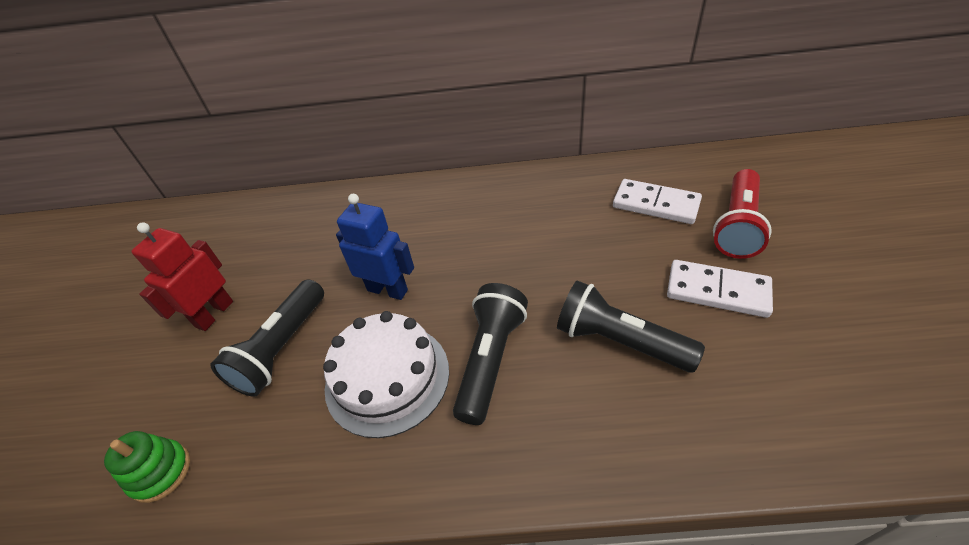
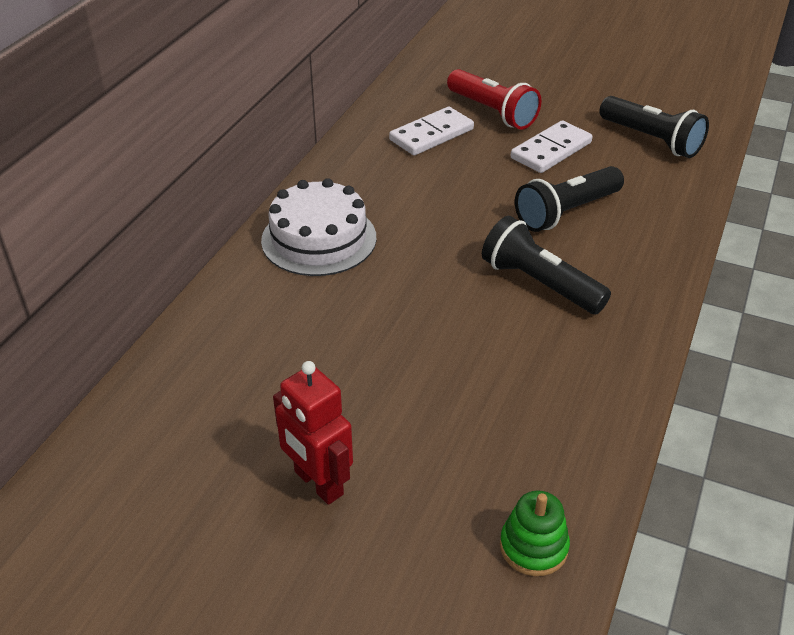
camera: 70 degrees left, 5 degrees down
(282, 348) = (425, 425): black flashlight -> black flashlight (652, 140)
(387, 290) = (401, 325): blue robot -> none
(387, 377) = (517, 352): white cake -> white cake (319, 239)

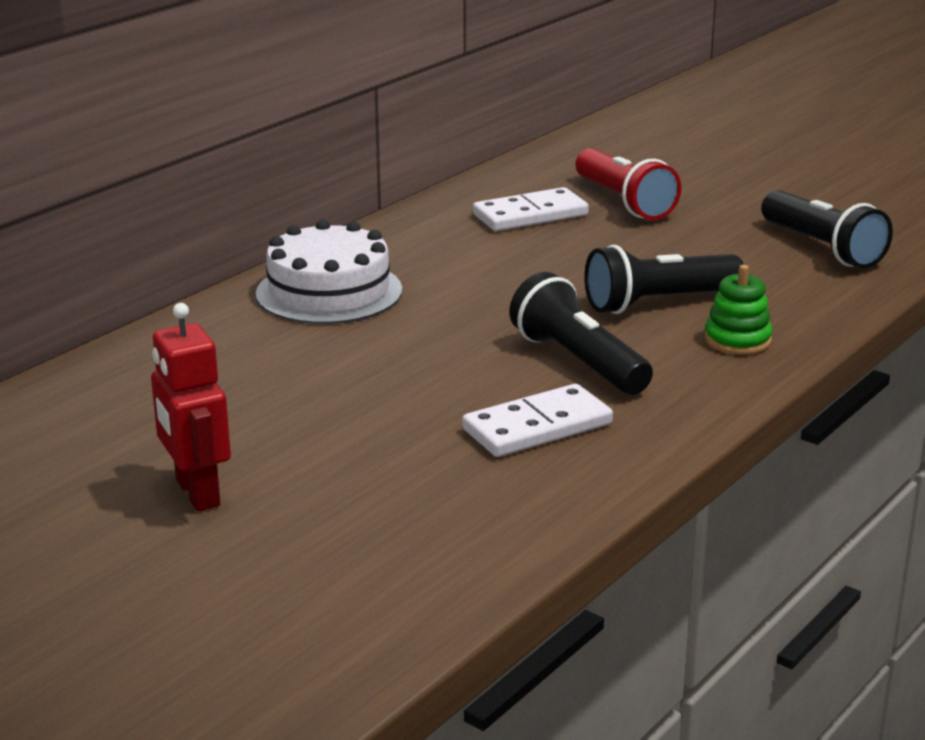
camera: 15 degrees right, 15 degrees down
(533, 547) = (415, 581): green stacking toy -> green stacking toy (737, 340)
(551, 150) = (677, 244): white domino -> white domino (537, 427)

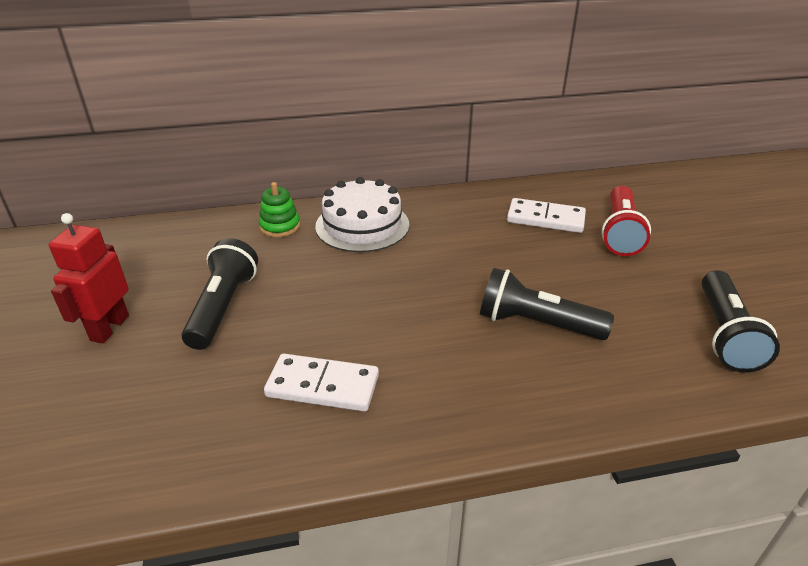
camera: 40 degrees right, 10 degrees up
(578, 362) = (419, 346): black flashlight -> black flashlight (223, 307)
(737, 340) = (549, 386): green stacking toy -> green stacking toy (280, 226)

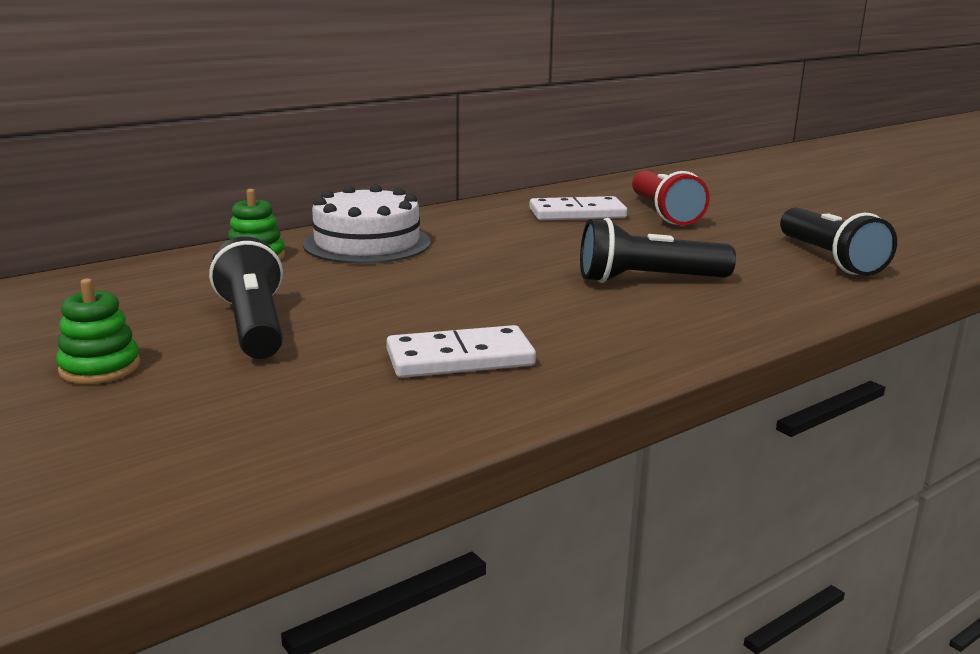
camera: 25 degrees left, 15 degrees down
(109, 328) = (100, 368): red robot -> green stacking toy

